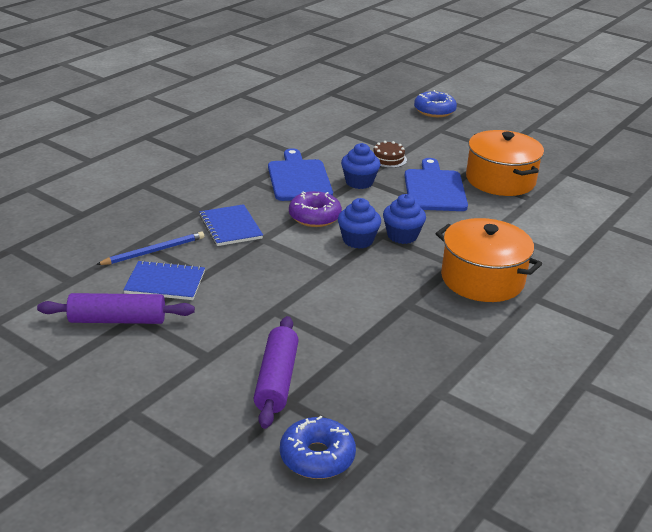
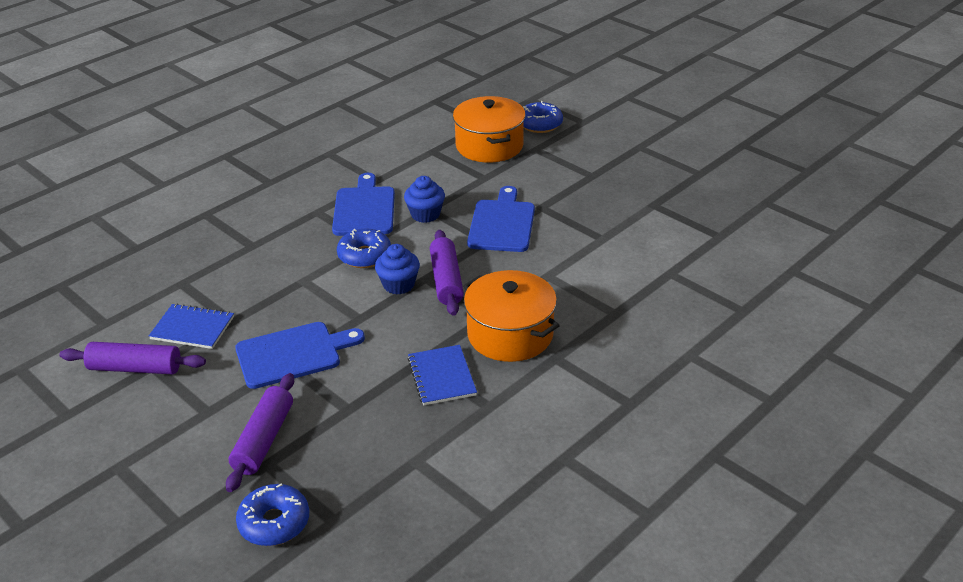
camera: 10 degrees right, 5 degrees up
(154, 251) = (192, 292): blue pencil -> none
(230, 227) = (276, 266): blue notebook -> blue notebook (442, 376)
(277, 302) = (293, 354): none -> blue cutting board
(314, 217) = (364, 255): purple donut -> blue donut
(388, 159) = (466, 186): brown cake -> none
(402, 236) = (446, 280): blue cupcake -> purple rolling pin
(500, 180) = (577, 214): orange pot -> orange pot (489, 146)

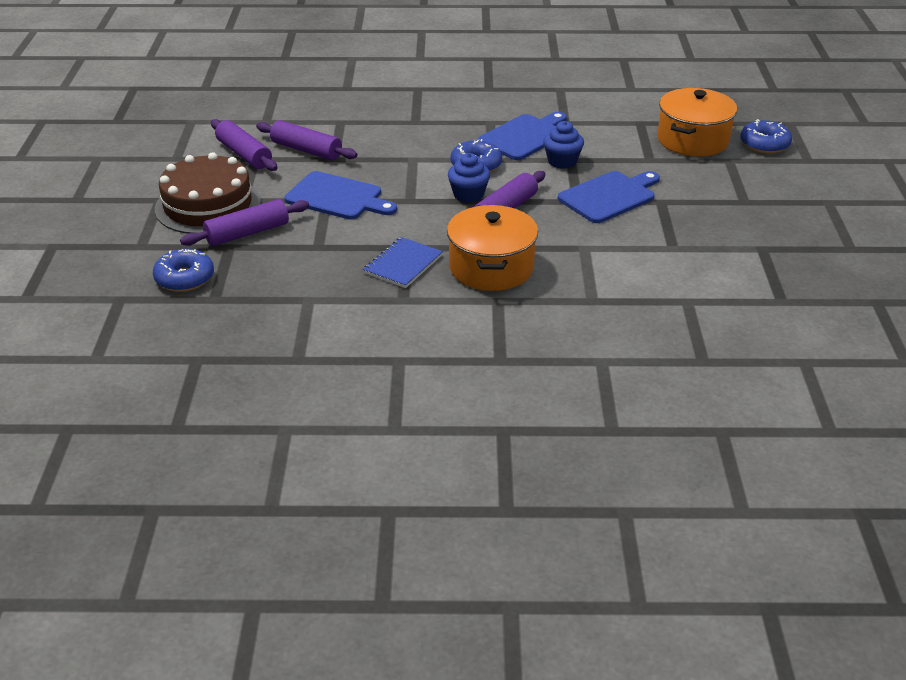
camera: 45 degrees right, 0 degrees up
(180, 439) = (208, 205): none -> brown cake
(192, 328) = (306, 150): blue notebook -> purple rolling pin

